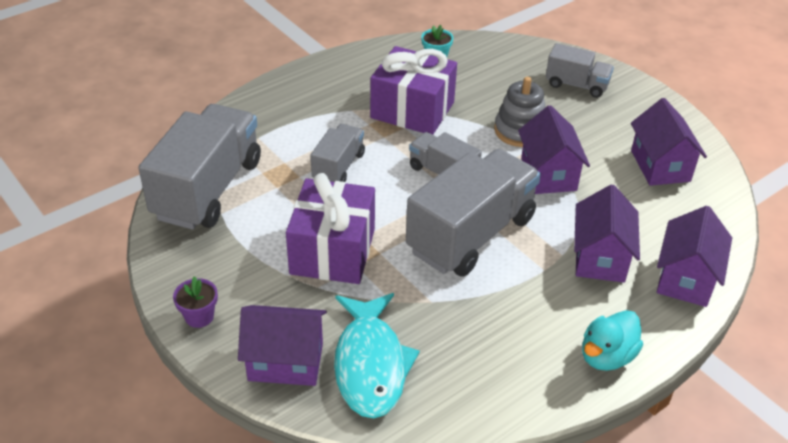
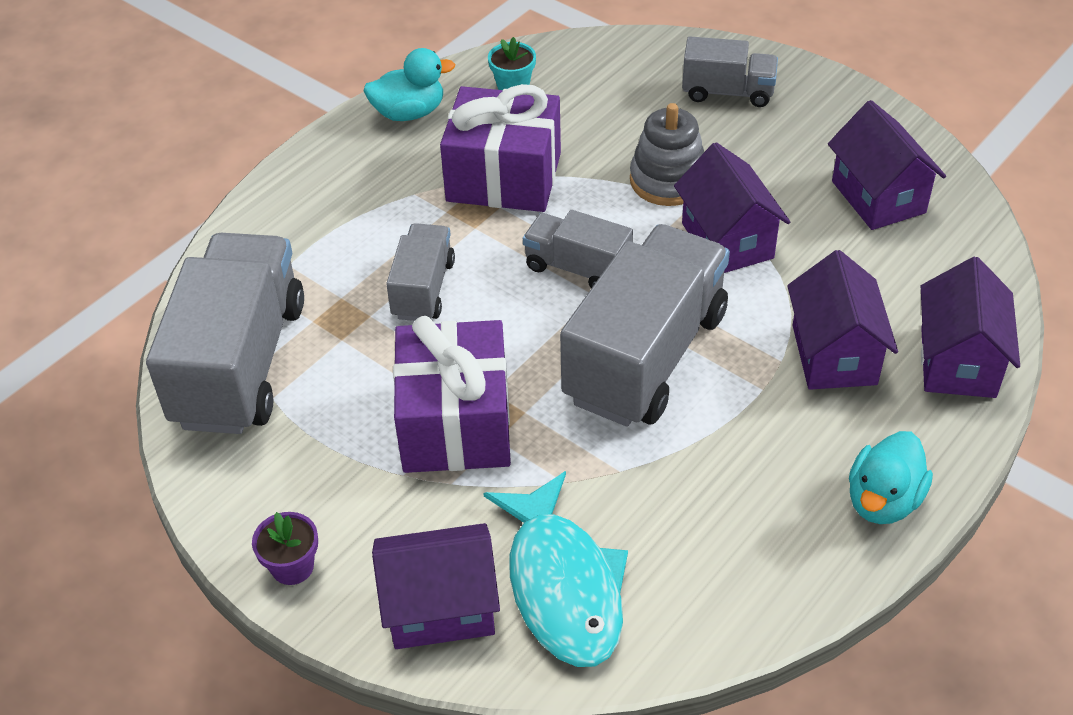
camera: 10 degrees left, 5 degrees up
(364, 62) = (409, 113): none -> turquoise duck

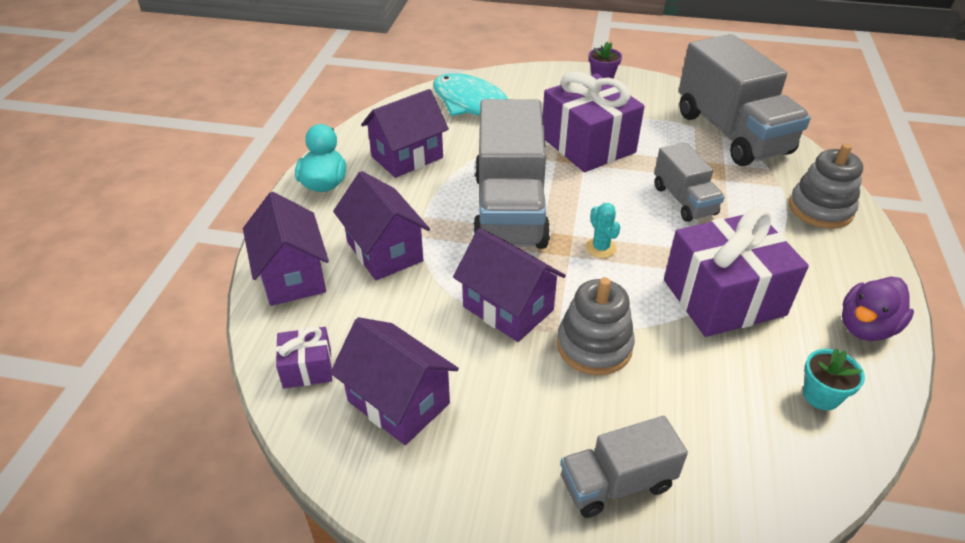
camera: 150 degrees right, 5 degrees down
(287, 222) = (820, 209): none -> grey stacking toy
(409, 113) = (866, 327): turquoise duck -> purple duck
(440, 608) = (523, 85): purple house -> purple house (407, 157)
(577, 268) = (600, 248): grey truck -> turquoise cactus
(959, 254) = (307, 368): none -> purple gift

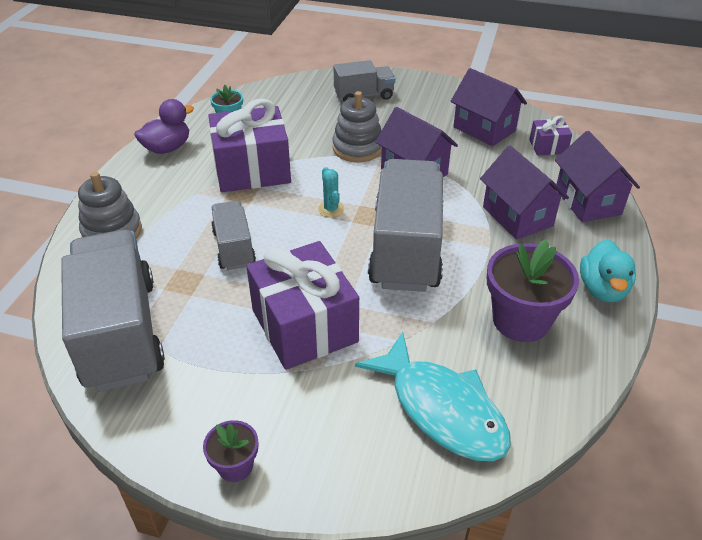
camera: 175 degrees left, 0 degrees up
(407, 157) = (521, 320): purple house -> purple flower pot

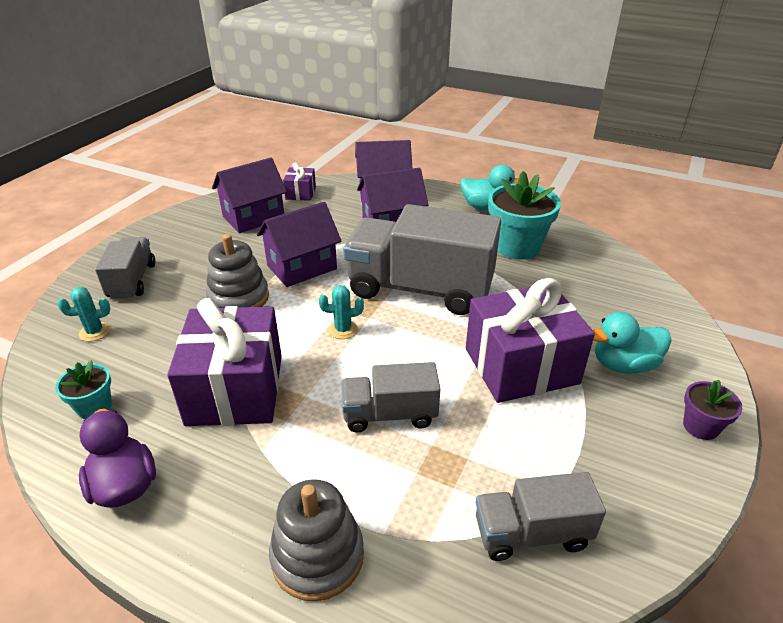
camera: 80 degrees left, 5 degrees down
(121, 333) = (531, 533): grey truck -> grey truck, size x0.52
(301, 98) = (95, 332): none -> turquoise cactus
(320, 409) = (624, 365): none -> turquoise duck
(442, 409) = (612, 298): turquoise fish -> none
(521, 320) = (517, 246): purple flower pot -> turquoise flower pot

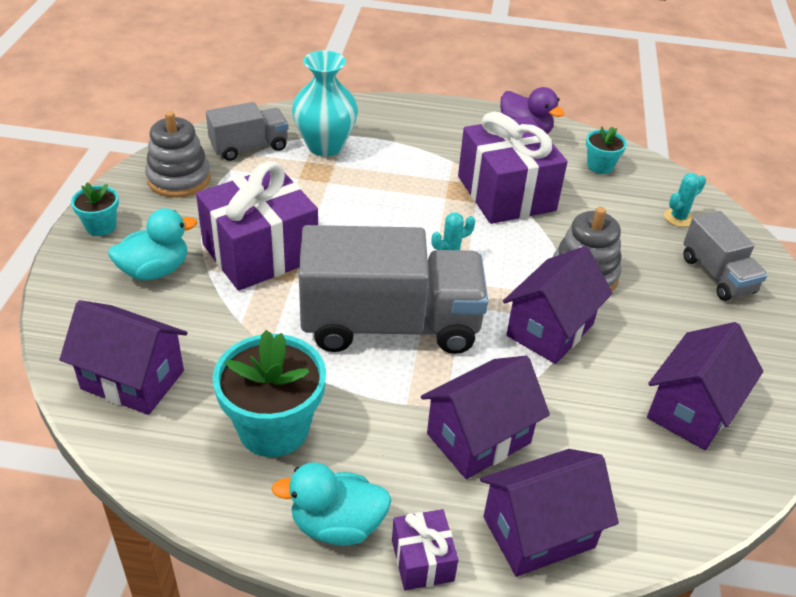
camera: 160 degrees right, 5 degrees up
(300, 193) = (676, 492): purple gift -> purple gift (422, 560)
(317, 556) = (380, 121): grey stacking toy -> grey stacking toy (179, 179)
(389, 414) = (369, 195): grey truck -> none
(419, 513) = (325, 146): none -> turquoise vase
(618, 284) = (132, 380): none -> purple house
(700, 426) = (101, 226): purple flower pot -> turquoise flower pot

